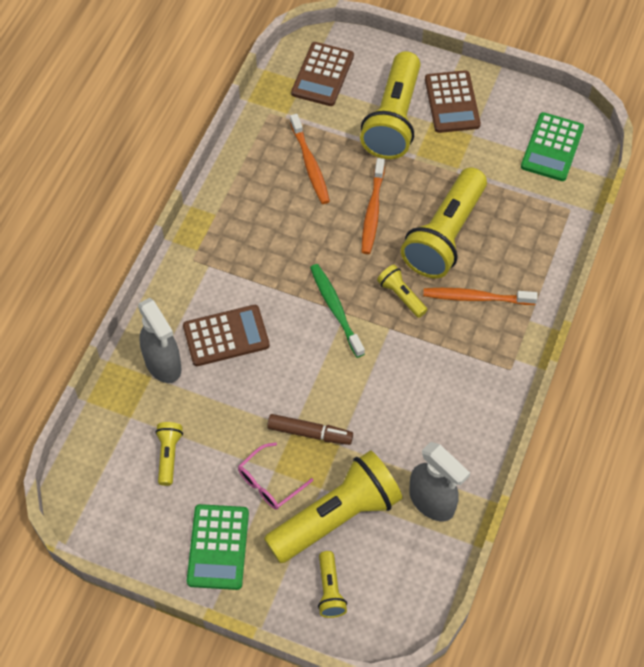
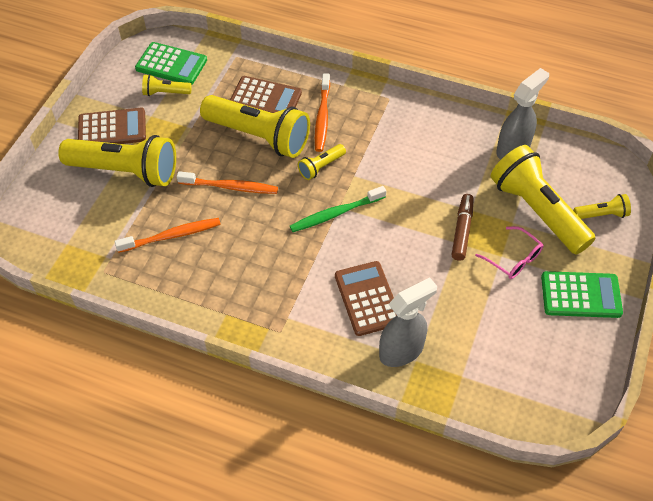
camera: 90 degrees left, 5 degrees down
(168, 455) = (498, 339): yellow flashlight -> yellow flashlight (165, 93)
(322, 75) = (61, 227): brown calculator -> brown calculator (265, 99)

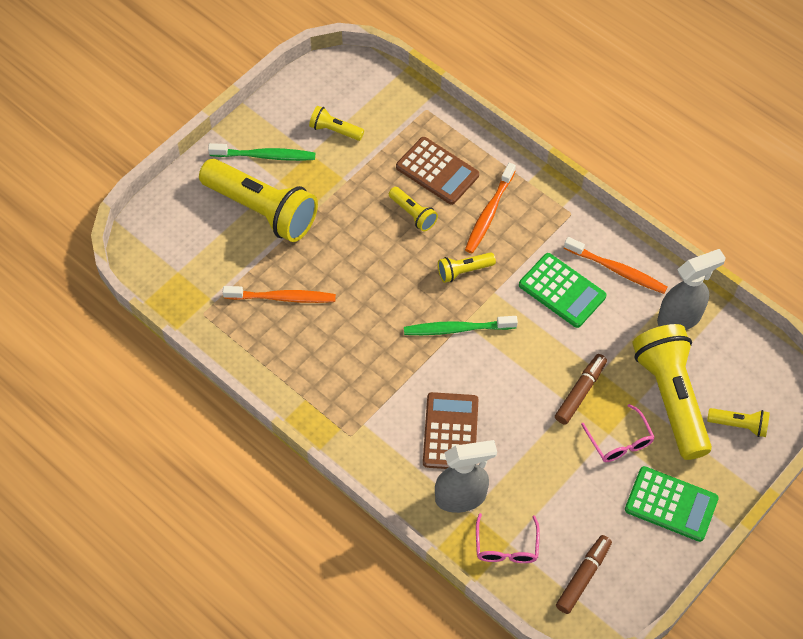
camera: 20 degrees right, 5 degrees up
(112, 129) = (265, 156): brown calculator -> green toothbrush
(171, 64) = (353, 97): green calculator -> green calculator (562, 291)
(230, 187) = (361, 263): orange toothbrush -> orange toothbrush (617, 270)
(259, 136) = (413, 214): yellow flashlight -> yellow flashlight, size x0.45
(461, 380) = (506, 547): none -> pink glasses
(539, 382) = (583, 577): none -> brown marker

